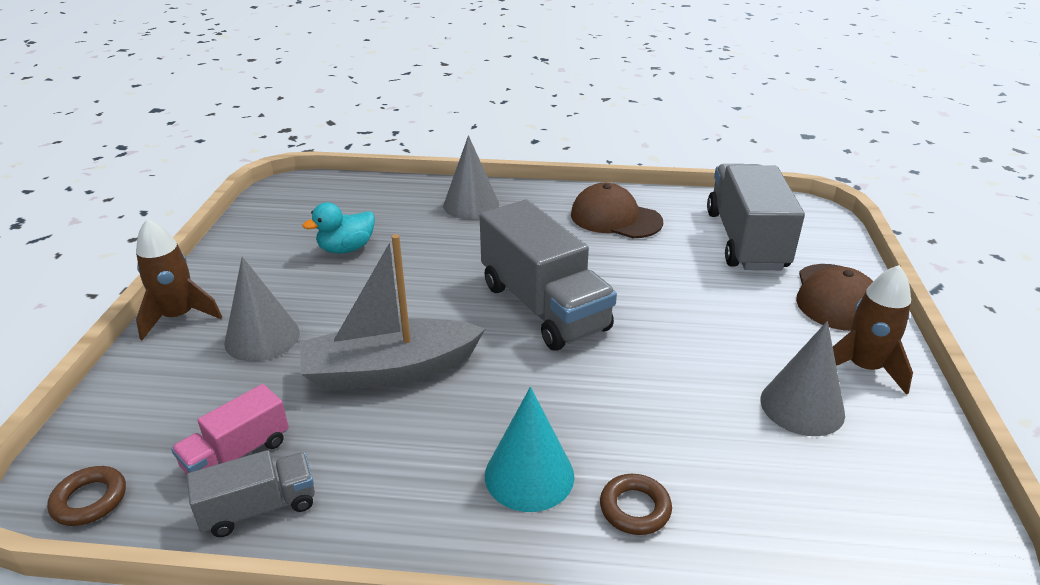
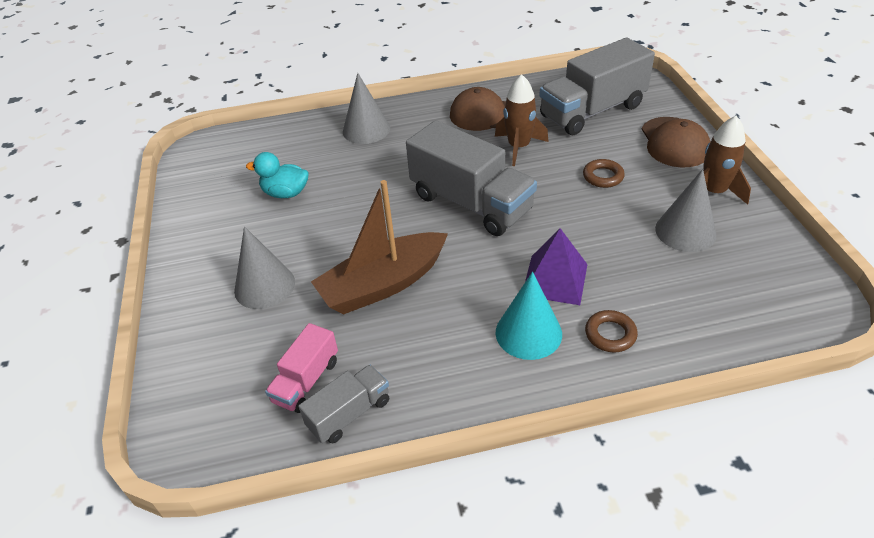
camera: 15 degrees left, 10 degrees up
(90, 500) = (214, 448): brown ring -> brown ring (603, 176)
(179, 317) = (181, 287): brown rocket -> brown rocket (518, 147)
(346, 249) = (285, 193): turquoise duck -> turquoise duck turned 60 degrees clockwise
(390, 370) = (383, 284): grey boat -> brown boat
(598, 420) = (555, 279): none -> purple pyramid
(746, 240) = (592, 111): grey truck -> grey truck turned 105 degrees counterclockwise

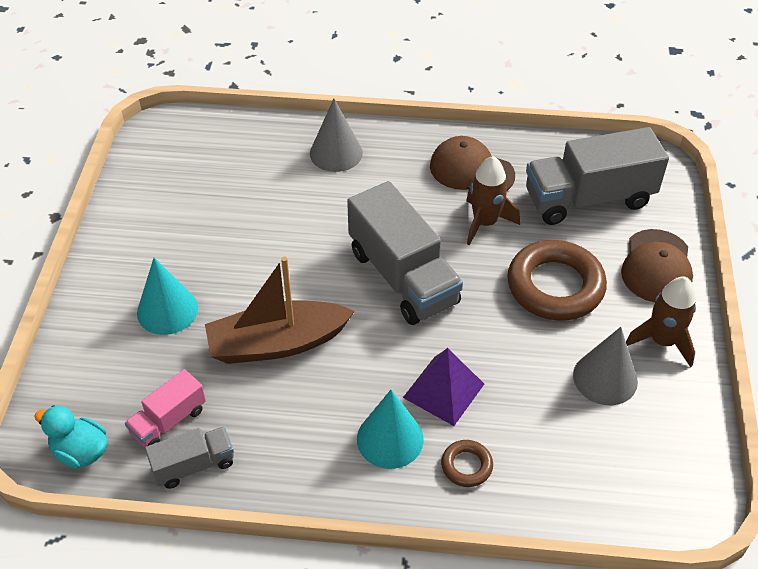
camera: 15 degrees right, 5 degrees up
(264, 286) = (167, 310): grey cone -> turquoise cone
(285, 193) = (225, 209): turquoise duck -> turquoise duck (80, 451)
(603, 176) = (555, 286): brown ring -> brown ring, size x2.17

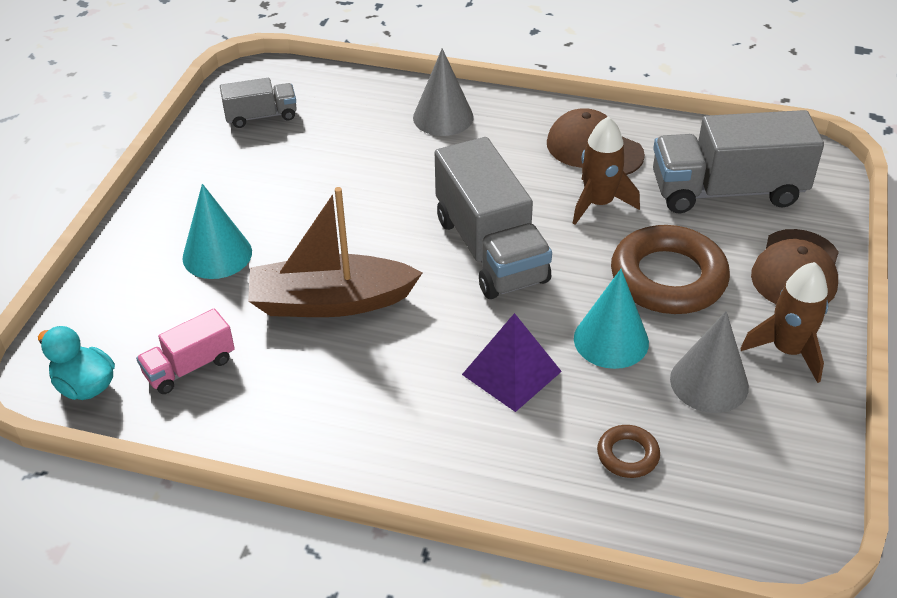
camera: 10 degrees right, 5 degrees down
(193, 465) = (206, 416): grey truck -> grey truck (261, 116)
(390, 439) = (437, 416): turquoise cone -> turquoise cone (611, 340)
(466, 466) = (521, 456): brown ring -> brown ring (627, 455)

